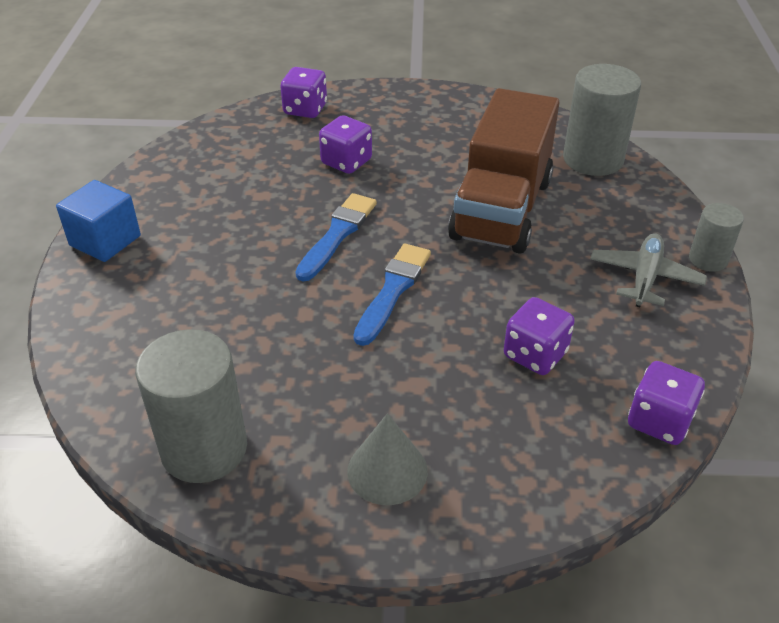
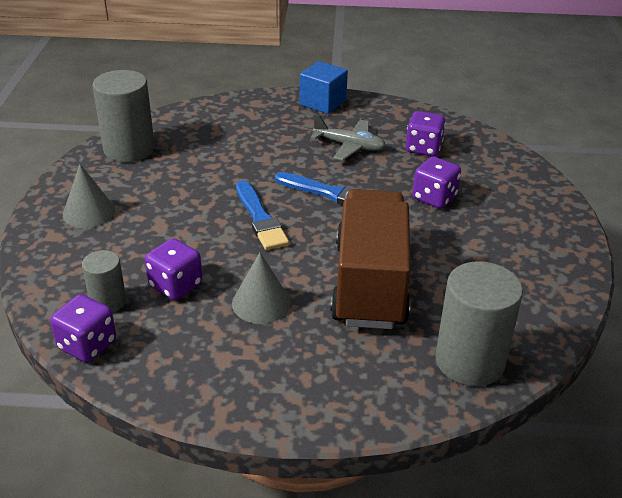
camera: 90 degrees right, 5 degrees down
(305, 109) = (517, 176): purple dice -> purple dice (423, 148)
(393, 290) = (260, 218): blue brush -> blue brush turned 45 degrees clockwise
(501, 209) = (370, 284): brown truck -> brown truck turned 75 degrees clockwise
(549, 283) = (261, 303): none -> grey cone
(645, 277) = (263, 368): grey plane -> grey plane (349, 146)
(708, 259) = (288, 425): grey cylinder -> grey cylinder (108, 302)

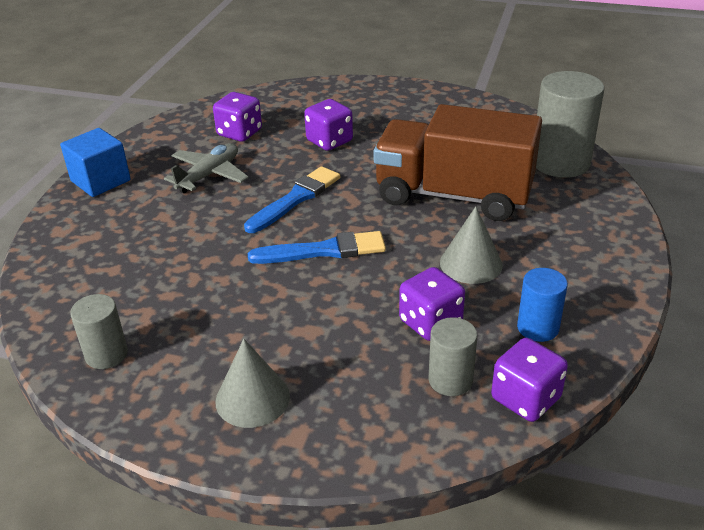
camera: 75 degrees left, 0 degrees up
(129, 149) = (106, 354): grey cylinder -> grey cylinder, size x0.55
(175, 350) = (538, 328): none -> blue cylinder

